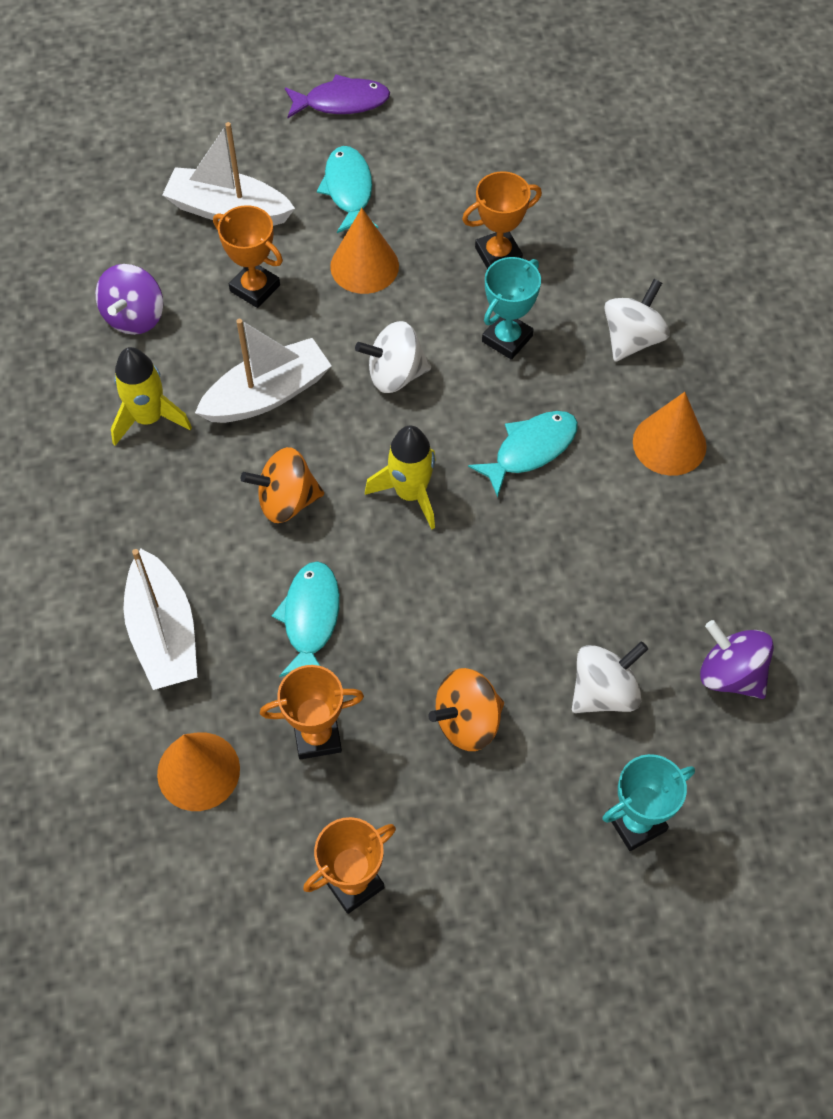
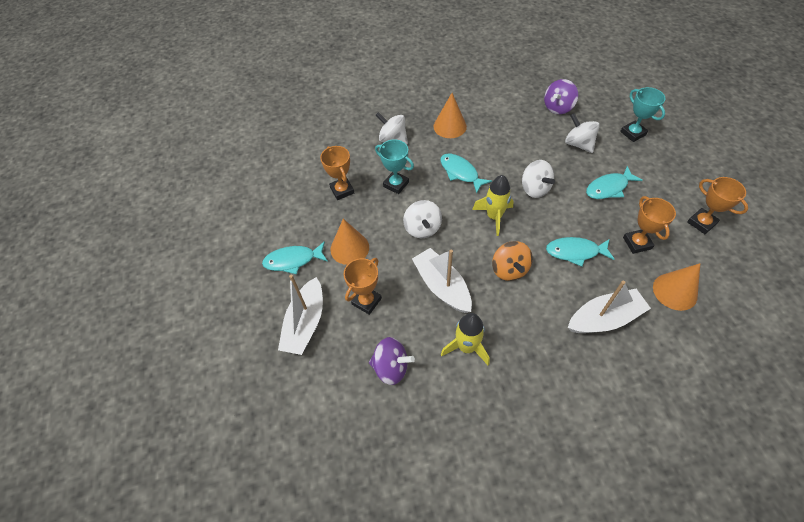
camera: 90 degrees left, 5 degrees down
(342, 102) = (222, 270): purple fish -> none
(467, 721) = (608, 188): orange spinning top -> turquoise fish
(476, 577) = (534, 189): none -> white spinning top

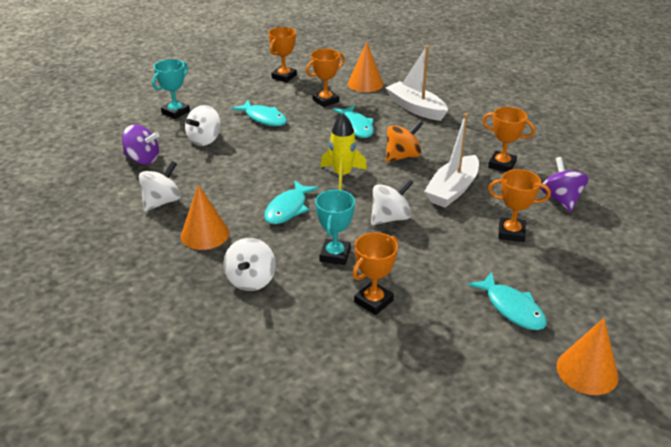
camera: 115 degrees left, 20 degrees down
(305, 323) = (575, 268): white boat -> none
(349, 248) = (457, 265): orange cone -> orange cone (587, 371)
(466, 347) = (502, 165): yellow rocket -> orange trophy
(534, 189) = (287, 157): white spinning top -> white spinning top (162, 202)

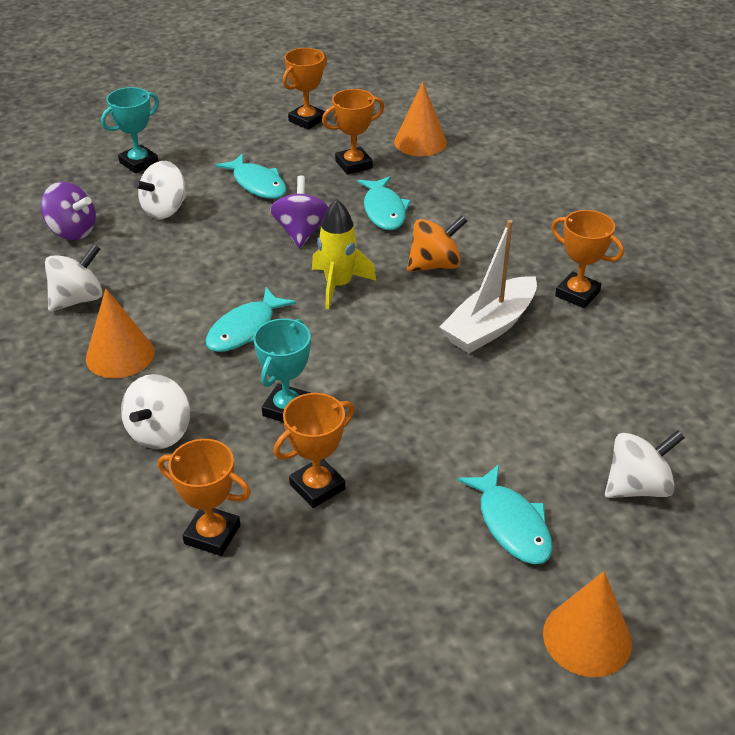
camera: 10 degrees right, 5 degrees up
(390, 218) = (384, 361): white spinning top -> white spinning top (637, 486)
(416, 108) = (481, 189): white boat -> none
(511, 233) = (552, 405): orange trophy -> orange trophy (212, 534)
(561, 200) = (646, 361): purple spinning top -> purple spinning top (301, 232)

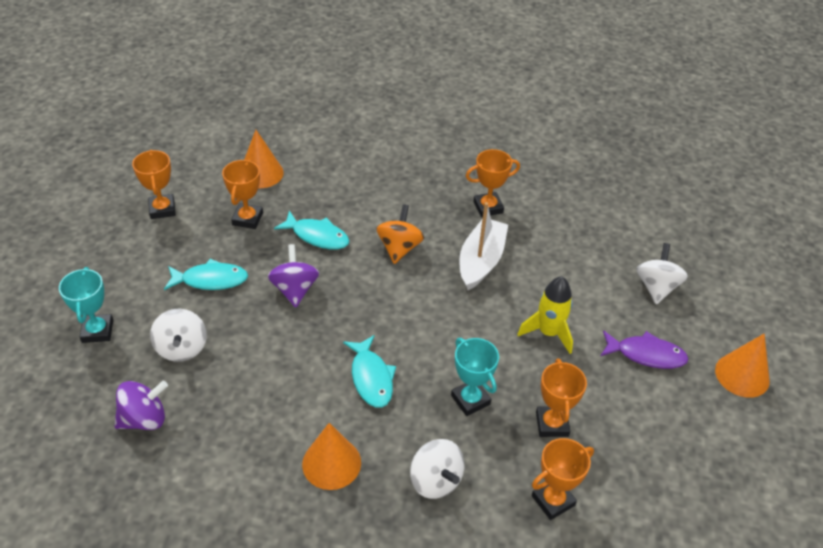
camera: 55 degrees left, 5 degrees up
(78, 299) = (239, 457): white spinning top -> none
(301, 232) = (295, 289): purple spinning top -> purple spinning top turned 45 degrees clockwise
(338, 285) = (373, 305): yellow rocket -> yellow rocket (548, 333)
(489, 326) = (481, 261): white boat -> white boat turned 150 degrees counterclockwise
(511, 524) = (646, 355): turquoise fish -> purple fish

